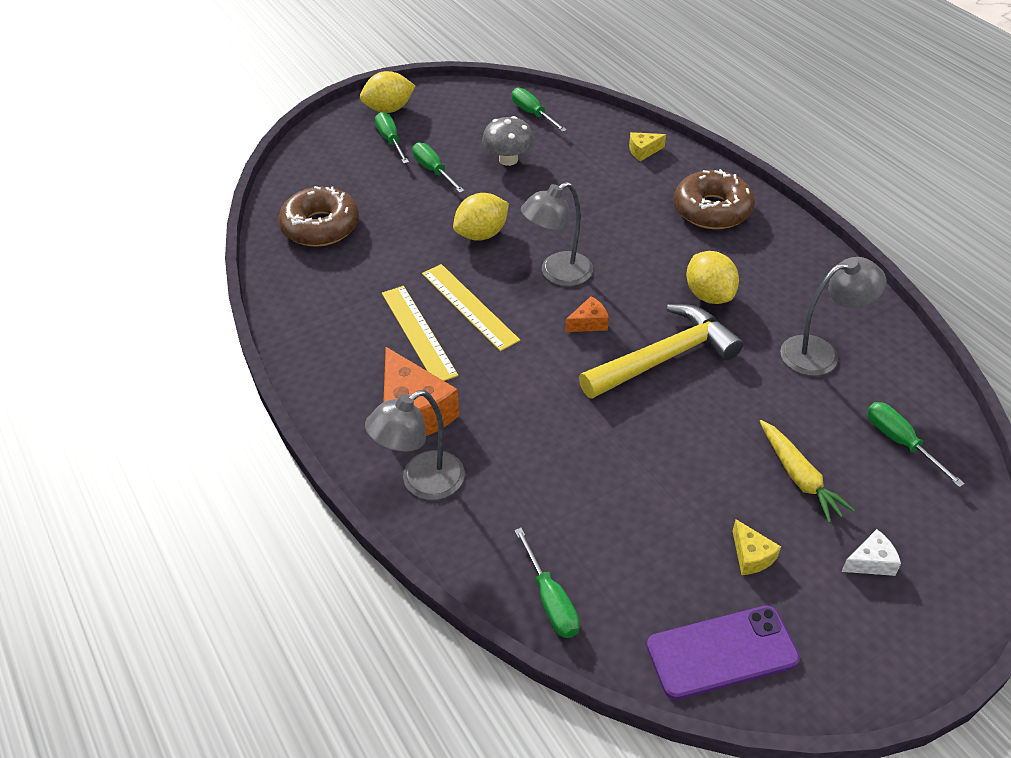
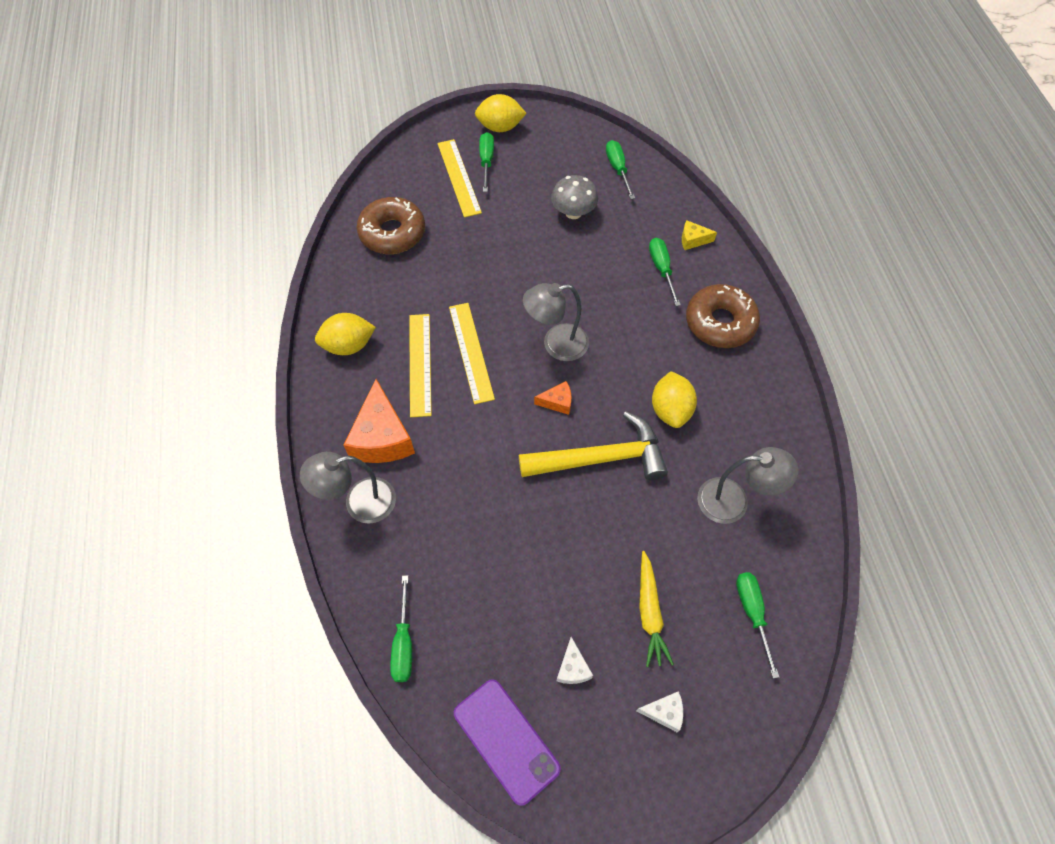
camera: 20 degrees right, 15 degrees up
(368, 161) = (459, 177): none -> yellow ruler
(433, 171) = (506, 204): green screwdriver -> green screwdriver (661, 269)
(482, 234) = (514, 283): yellow lemon -> yellow lemon (349, 345)
(722, 652) = (506, 740): purple phone -> purple phone turned 45 degrees clockwise
(751, 556) = (572, 667): yellow cheese -> white cheese

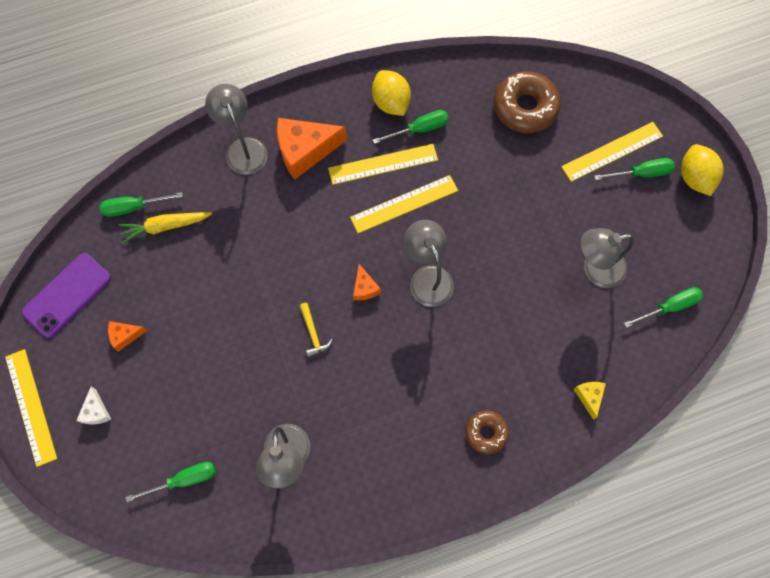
camera: 80 degrees right, 10 degrees up
(572, 667) = (125, 336): white cheese -> orange cheese
(573, 212) = (595, 269): grey mushroom -> grey lamp
(600, 458) = (313, 333): yellow hammer -> yellow hammer, size x0.42
(649, 612) = (176, 392): yellow carrot -> yellow carrot (165, 226)
(650, 801) = (30, 407): none -> yellow ruler
(661, 269) = (541, 367): green screwdriver -> green screwdriver (419, 129)
(670, 410) = (374, 391): yellow lemon -> none
(720, 322) = (486, 433): brown donut -> brown donut, size x0.58

